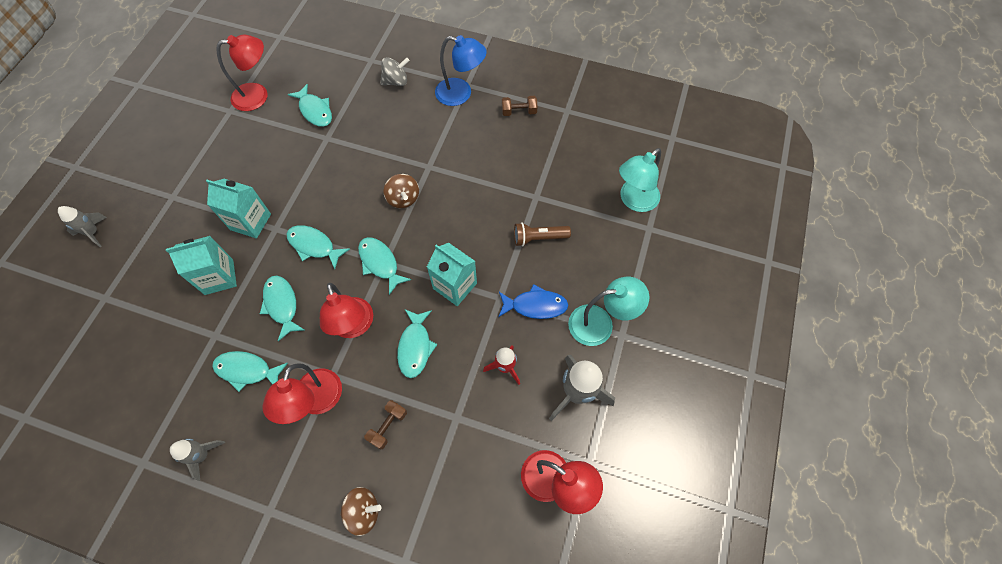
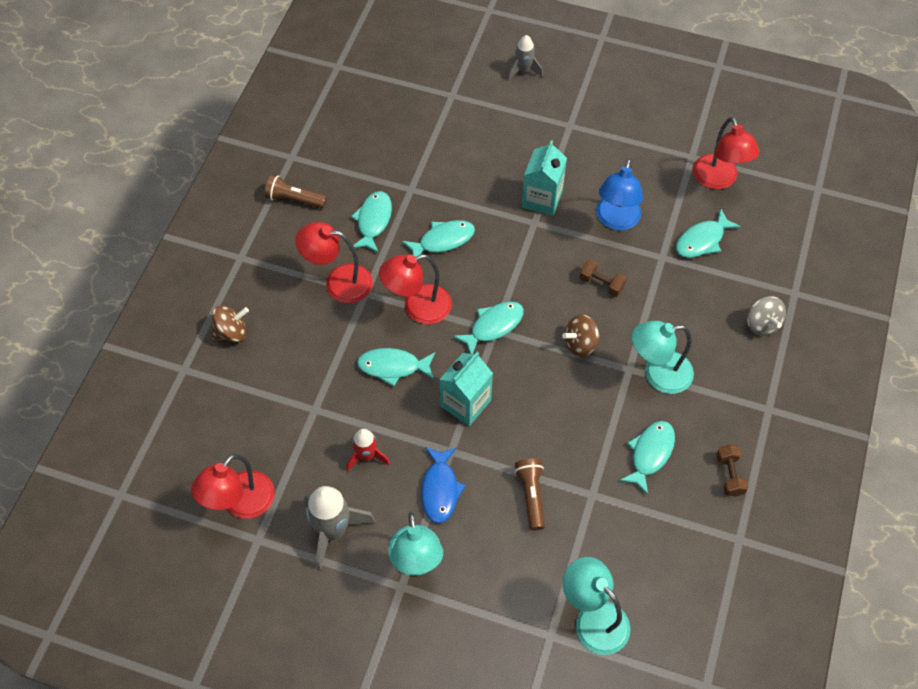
camera: 90 degrees right, 5 degrees down
(202, 455) = (294, 199): grey rocket -> brown flashlight
(219, 277) = (475, 182): turquoise carton -> none
(314, 246) = (514, 261): turquoise fish -> turquoise fish (650, 454)
(363, 511) = (231, 332): brown spinning top -> brown spinning top turned 105 degrees counterclockwise
(388, 426) = (310, 347): brown dumbbell -> brown dumbbell (601, 284)
(434, 148) = (658, 374): none -> turquoise lamp
(461, 94) = (751, 402): blue lamp -> blue lamp (616, 220)

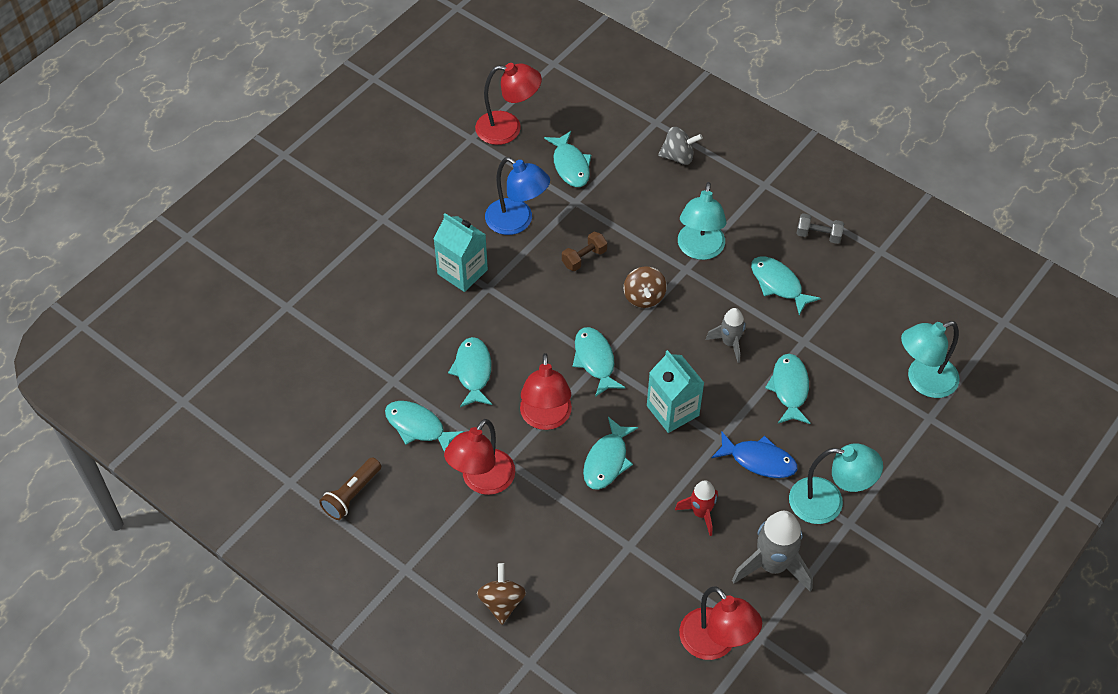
camera: 70 degrees left, 5 degrees down
(523, 71) = (289, 233): grey rocket -> grey rocket (729, 343)
(531, 495) = (789, 388): brown flashlight -> turquoise fish
(729, 475) = (818, 235): brown dumbbell -> grey dumbbell

